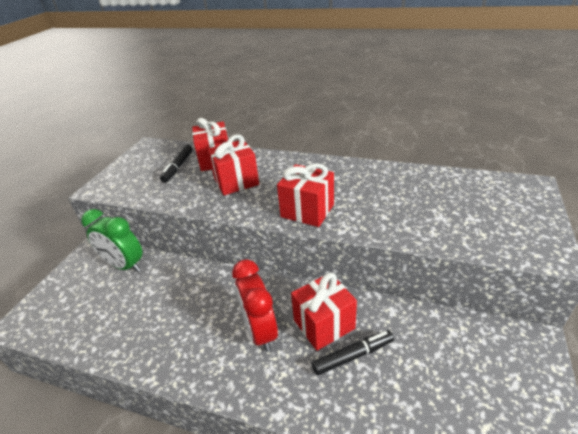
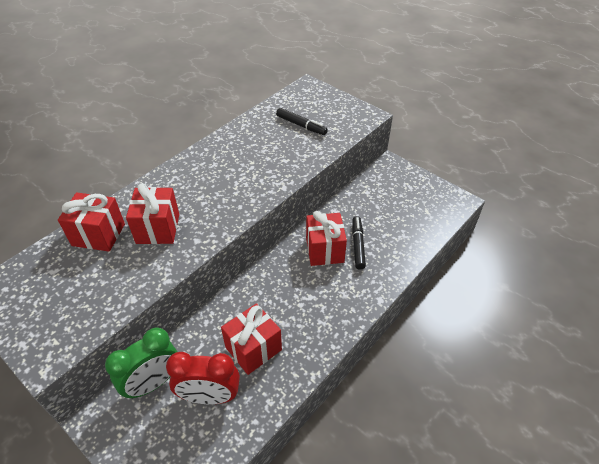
camera: 70 degrees left, 10 degrees up
(178, 167) = (79, 270): black marker -> black marker (301, 125)
(260, 331) = (308, 289): red clock -> red clock (209, 396)
(307, 211) = (245, 196): red gift -> red gift (253, 348)

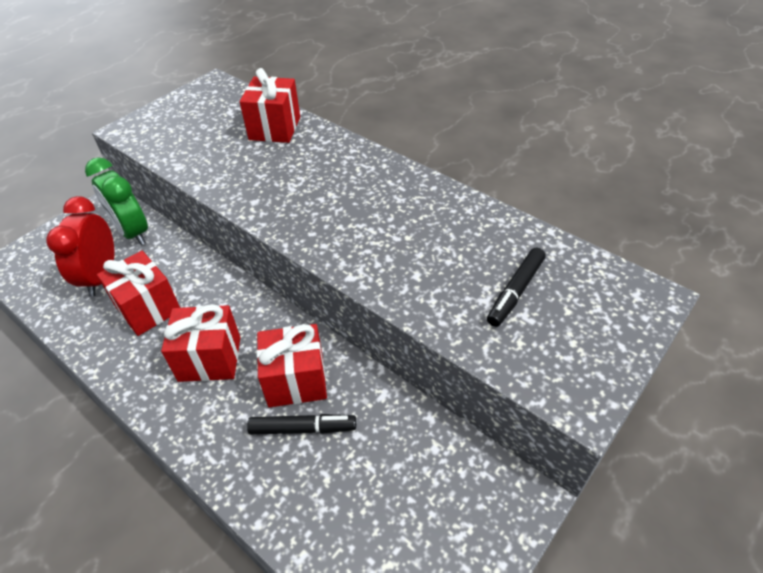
camera: 90 degrees right, 0 degrees up
(158, 228) = (278, 168): red gift -> red gift (210, 359)

